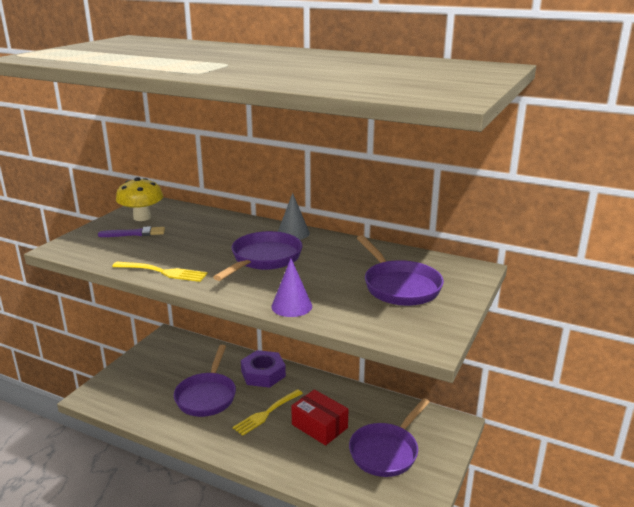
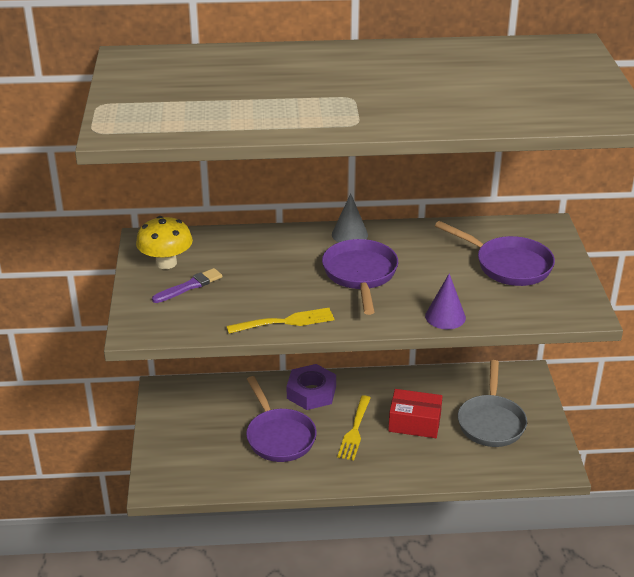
camera: 30 degrees left, 10 degrees up
(386, 451) = (491, 422): purple pan -> grey pan

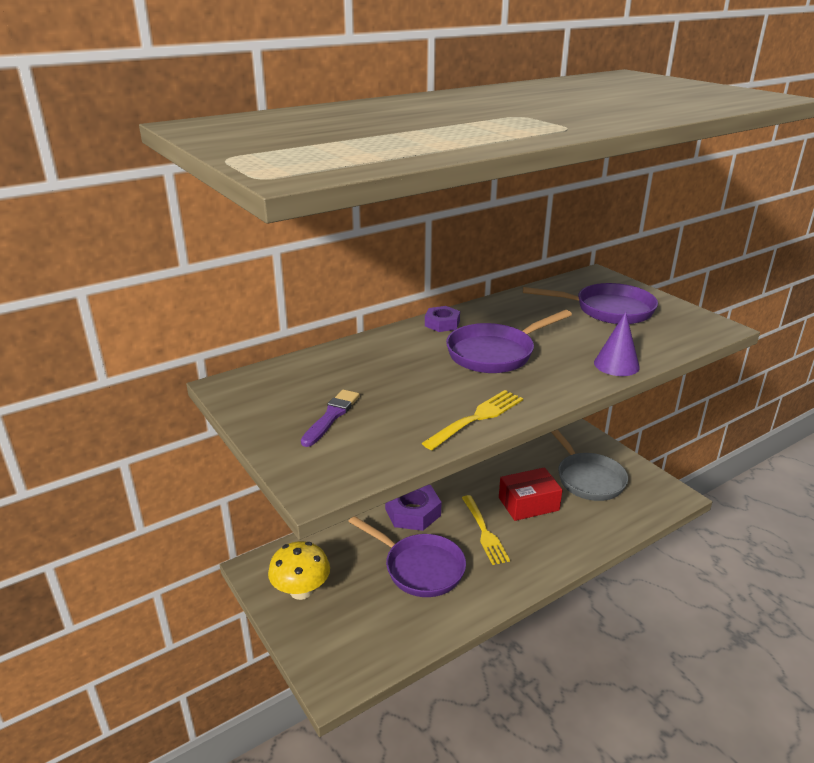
camera: 30 degrees left, 5 degrees down
(166, 263) = (278, 401): yellow mushroom -> yellow mushroom (301, 590)
(349, 234) = (442, 323): grey cone -> purple nut
(360, 275) = (495, 353): purple pan -> purple pan turned 90 degrees counterclockwise

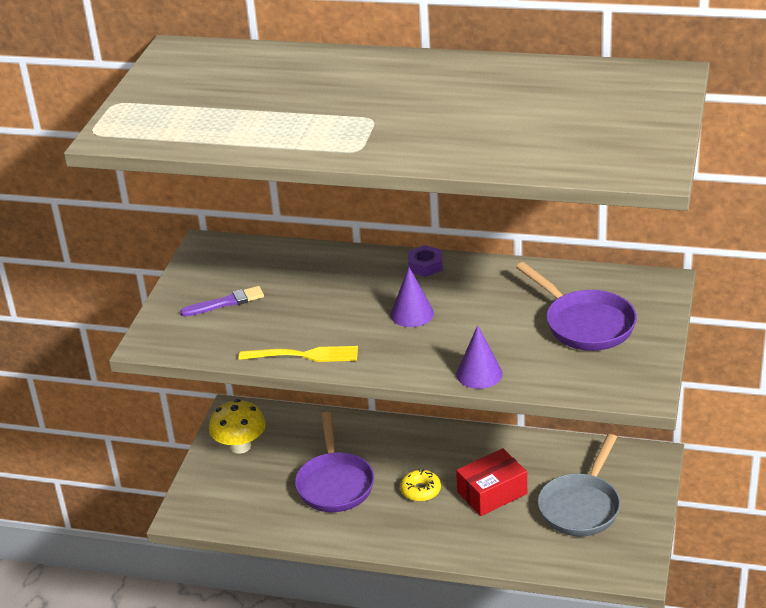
camera: 50 degrees right, 5 degrees up
(413, 512) = (392, 440): purple nut -> none
(484, 532) = (421, 490): yellow fork -> yellow donut
(495, 353) = (412, 314): purple pan -> purple cone
(528, 504) = (492, 493): red box -> red box turned 60 degrees counterclockwise

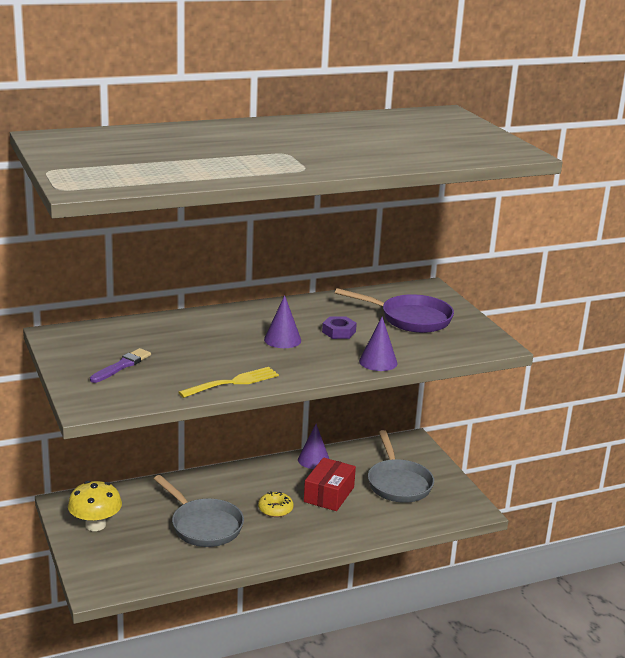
camera: 40 degrees left, 10 degrees down
(335, 483) = (203, 526): purple pan -> grey pan
(425, 265) = (254, 310): purple nut -> purple nut (339, 332)
(516, 444) = (313, 460): none -> purple cone

